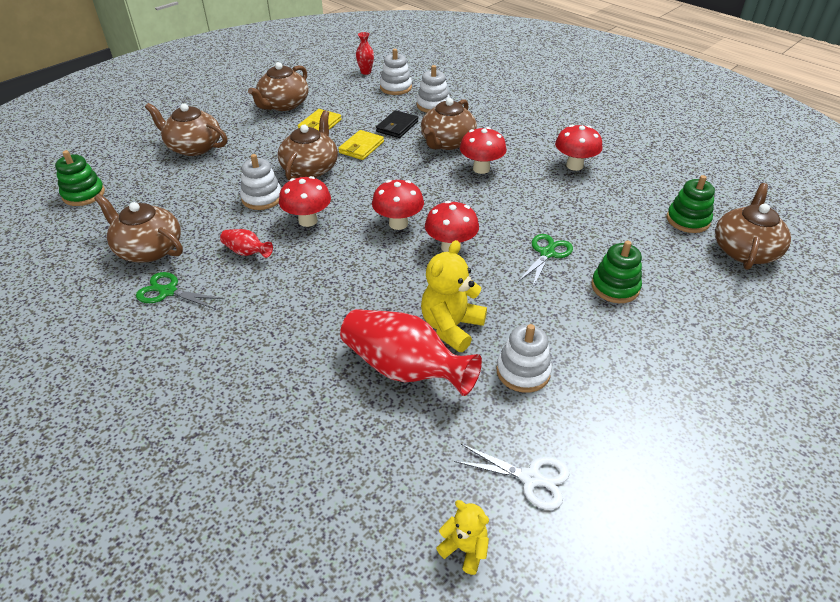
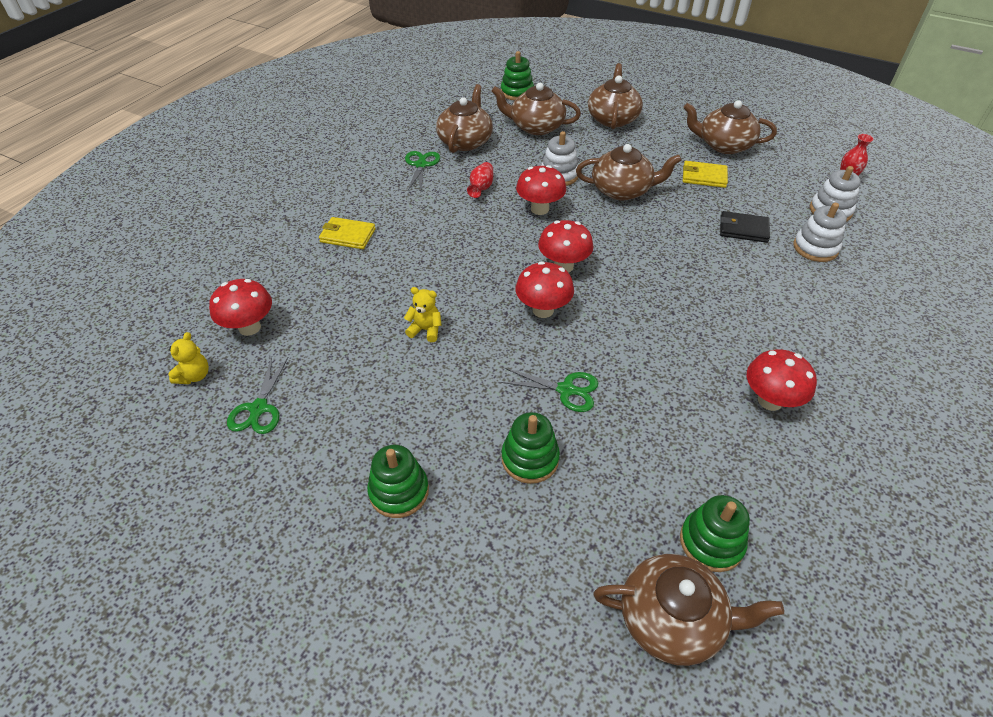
camera: 75 degrees right, 5 degrees up
(361, 147) = (682, 213): yellow wallet -> yellow wallet (347, 235)
(404, 369) = (367, 309): red vase -> none
(447, 142) = (739, 274): brown teapot -> brown teapot (535, 127)
(451, 327) = (425, 330): yellow teddy bear -> yellow teddy bear, size x0.56
(481, 169) = (702, 311): red mushroom -> red mushroom (249, 327)
(523, 371) = (379, 389): white stacking toy -> none
(530, 478) = (259, 408): white scissors -> green scissors
(644, 372) = (399, 491): none -> green stacking toy

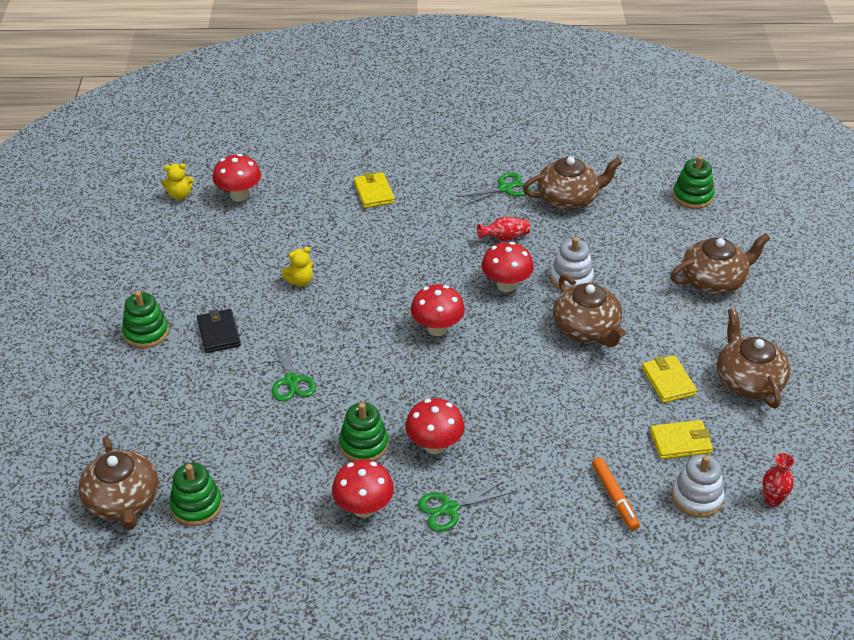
camera: 60 degrees right, 5 degrees down
(259, 408) = (172, 237): green scissors -> green scissors (450, 508)
(425, 330) = (300, 281): yellow teddy bear -> yellow teddy bear turned 75 degrees clockwise
(530, 459) = (212, 385): green stacking toy -> green stacking toy (364, 444)
(535, 127) = (640, 233): brown teapot -> none
(543, 310) = (371, 336): red mushroom -> red mushroom (434, 445)
(743, 229) = (598, 434): black wallet -> black wallet (219, 333)
(770, 196) = (680, 442): none -> yellow wallet
(815, 248) = (614, 497): white stacking toy -> orange marker

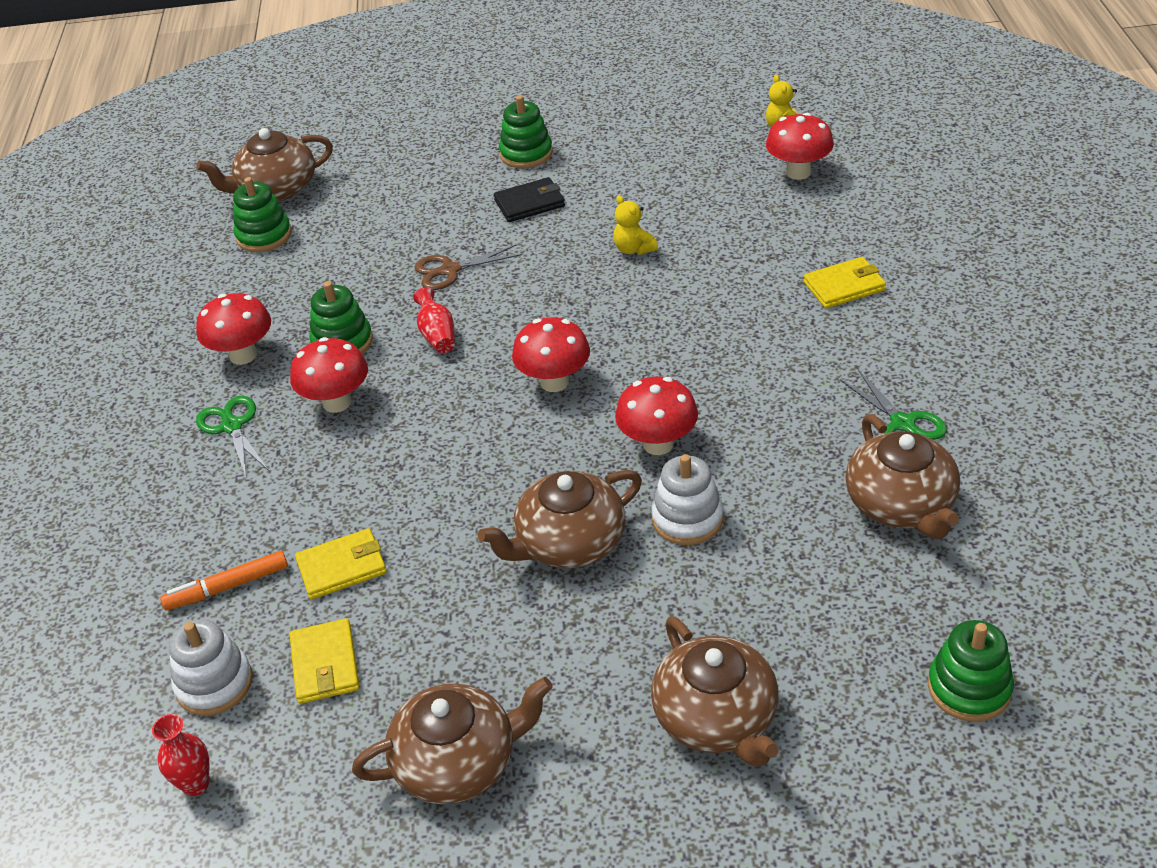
camera: 90 degrees right, 0 degrees up
(291, 381) = (450, 270): green scissors -> brown scissors
(504, 238) = (773, 433): red vase -> red vase (437, 335)
(668, 381) = (455, 648): yellow wallet -> yellow wallet (342, 567)

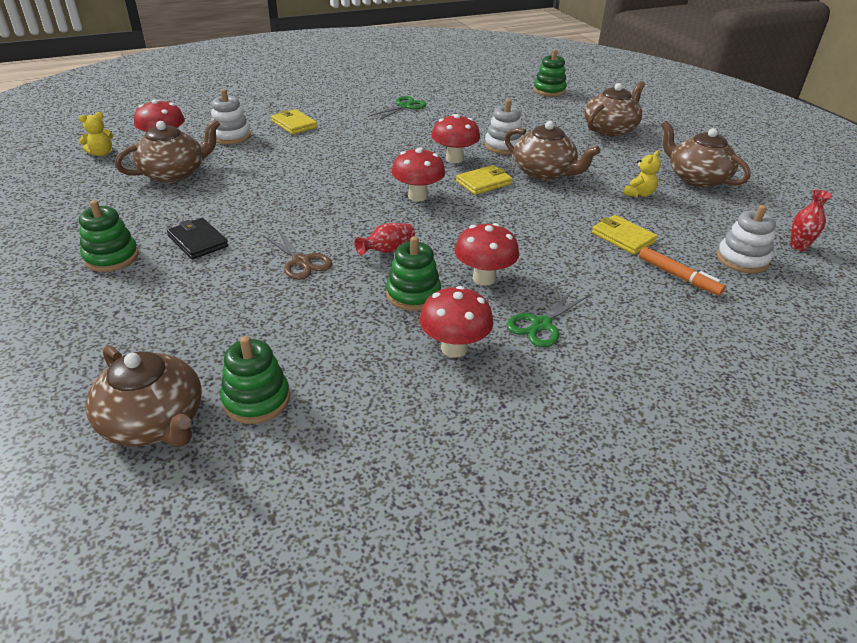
camera: 115 degrees left, 5 degrees down
(325, 664) = (689, 226): yellow wallet -> yellow wallet (484, 183)
(634, 249) = (262, 189): yellow teddy bear -> yellow teddy bear (639, 194)
(812, 226) = (231, 136): none -> white stacking toy
(901, 505) = (460, 104): brown teapot -> brown teapot (174, 173)

